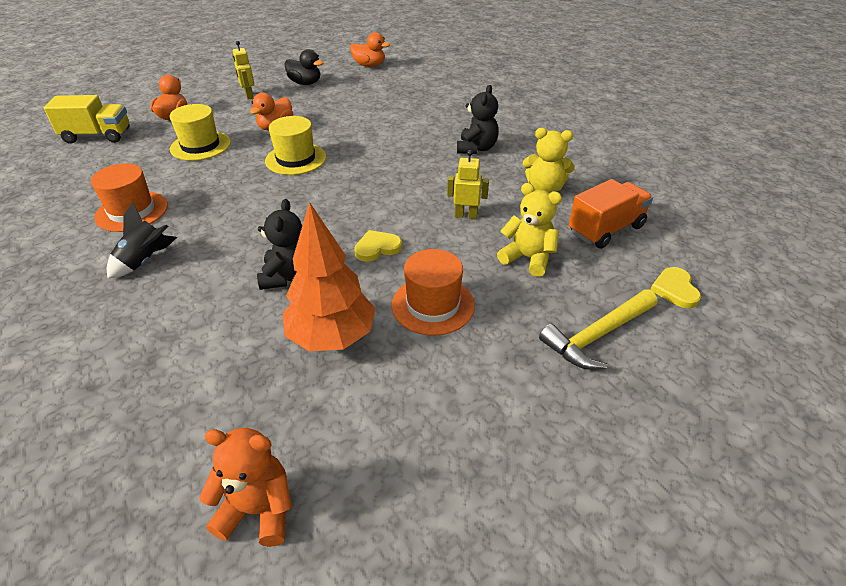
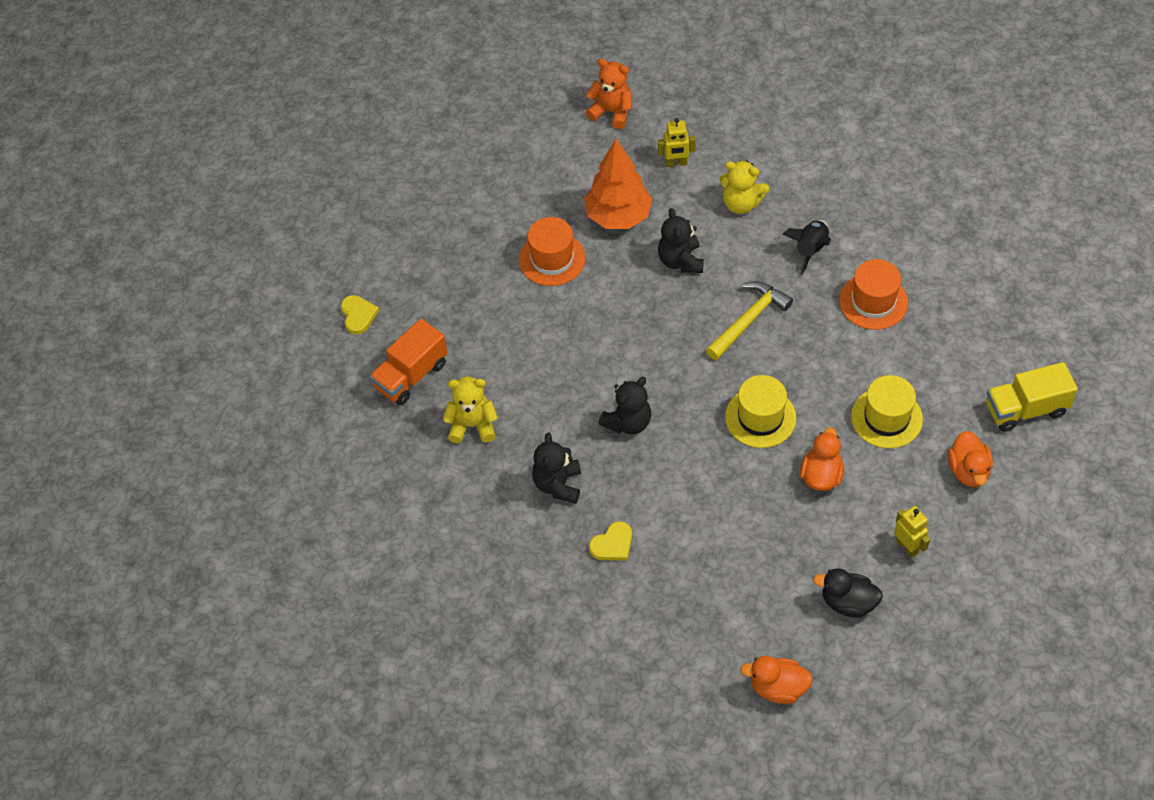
camera: 170 degrees right, 15 degrees up
(258, 510) = (612, 112): orange teddy bear -> orange teddy bear turned 150 degrees counterclockwise
(377, 248) = (617, 307): yellow heart -> yellow heart (612, 544)
(405, 171) = (628, 422): none -> black teddy bear
(466, 215) = (547, 366): yellow robot -> yellow robot (676, 163)
(528, 258) = (481, 323): yellow teddy bear -> yellow teddy bear (741, 203)
(597, 336) = (424, 258): yellow hammer -> yellow hammer (749, 320)

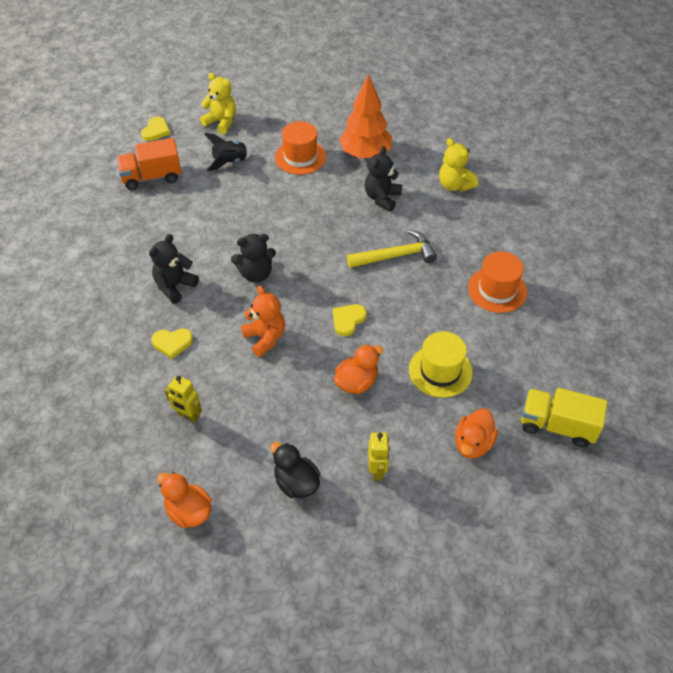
camera: 30 degrees right, 5 degrees down
(472, 425) = (158, 223): yellow teddy bear -> yellow teddy bear (221, 122)
(612, 112) = (415, 97): orange teddy bear -> orange teddy bear (265, 338)
(676, 163) = (431, 143): yellow robot -> yellow robot (188, 415)
(760, 417) = (348, 320): yellow hat -> yellow heart
(810, 250) = (479, 235): black rocket -> black rocket (230, 162)

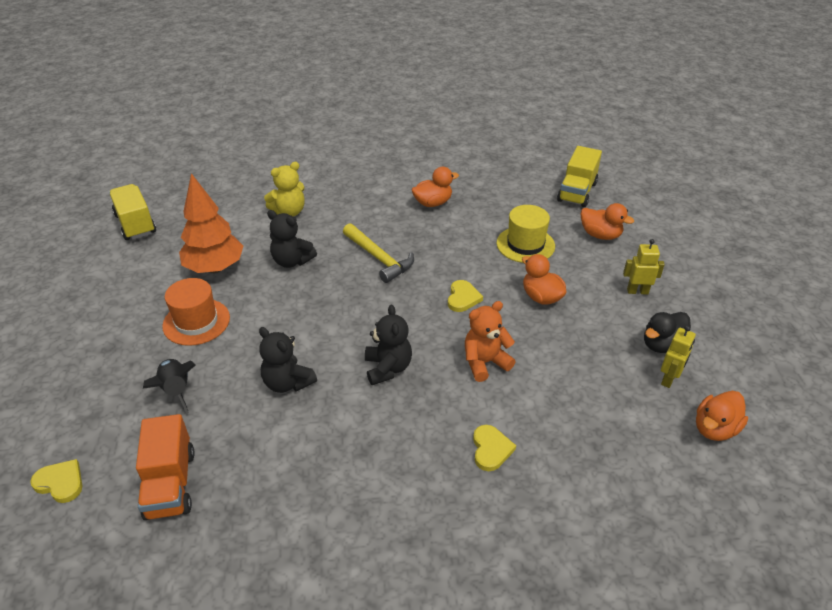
camera: 85 degrees left, 10 degrees down
(175, 286) = (397, 449): black teddy bear -> black teddy bear (287, 383)
(188, 415) = (595, 431): yellow robot -> yellow robot (669, 379)
(221, 122) = (84, 400): yellow teddy bear -> none
(348, 320) = (463, 298): yellow heart -> yellow heart turned 120 degrees counterclockwise
(396, 255) = (379, 258): yellow hammer -> yellow hammer turned 150 degrees clockwise
(414, 98) = (135, 224): none -> yellow truck
(497, 290) = (433, 203): orange hat -> orange duck

